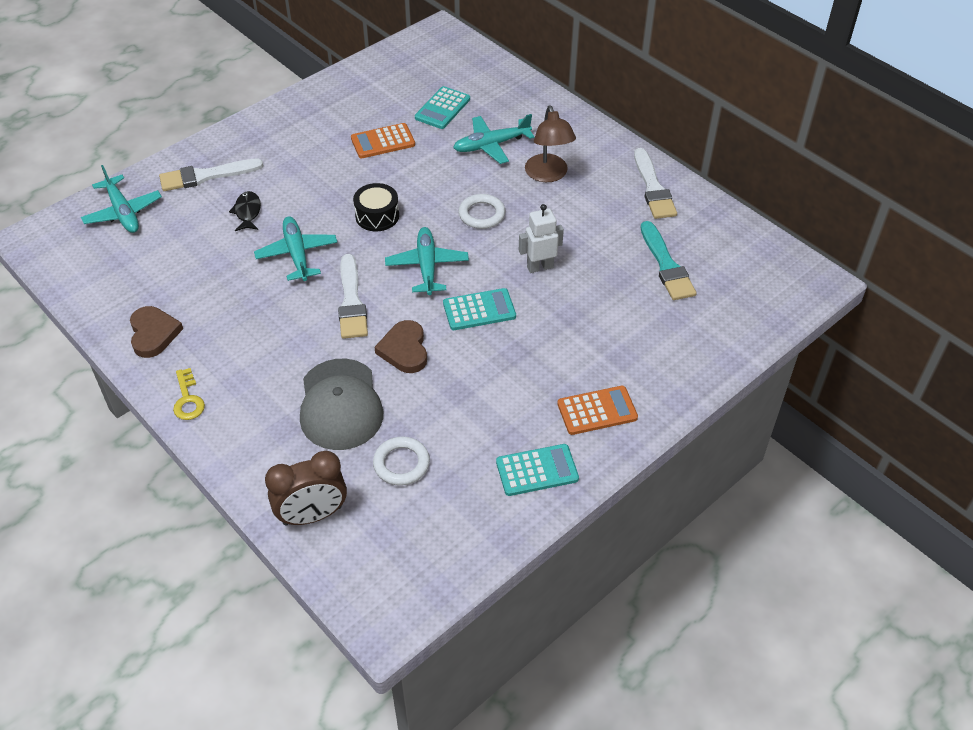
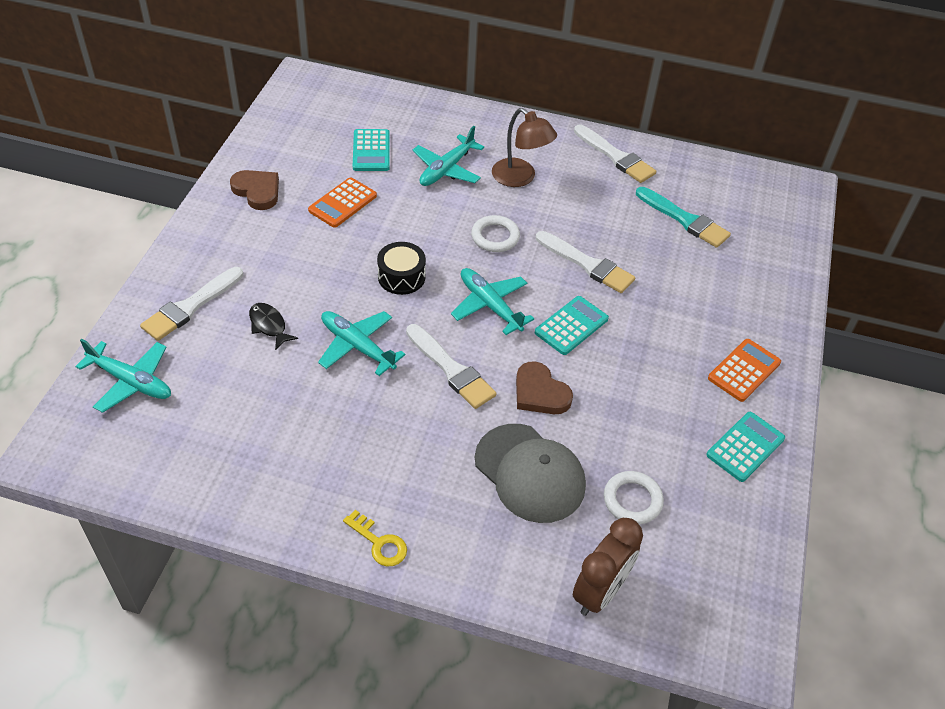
camera: 35 degrees left, 0 degrees up
(153, 334) = (282, 493): brown heart -> brown heart (257, 191)
(540, 267) = (587, 264): white robot -> white brush

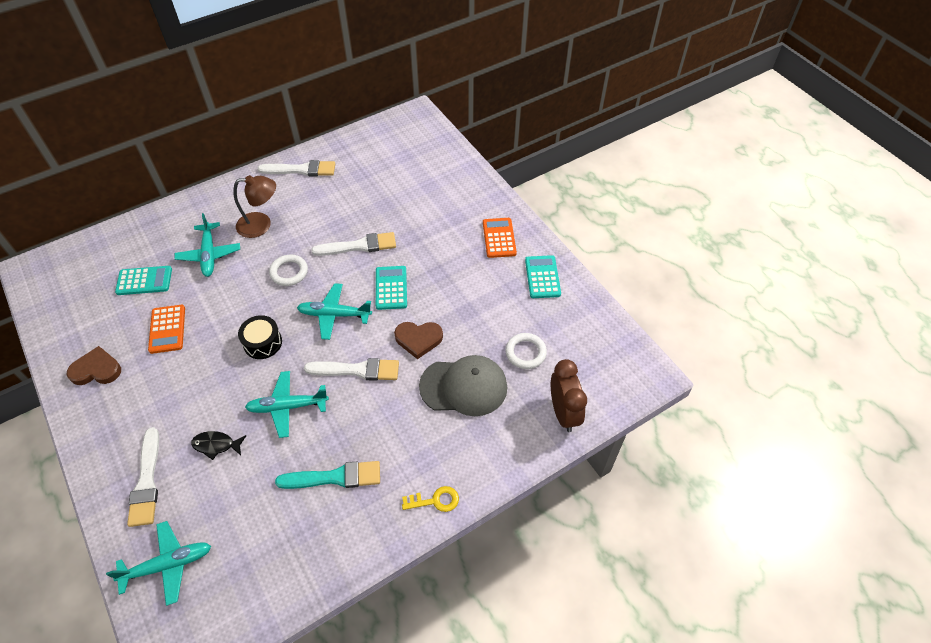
camera: 45 degrees left, 5 degrees up
(371, 151) = (144, 281): turquoise calculator -> turquoise calculator turned 45 degrees counterclockwise
(684, 219) = (379, 179): turquoise brush -> turquoise brush (334, 477)

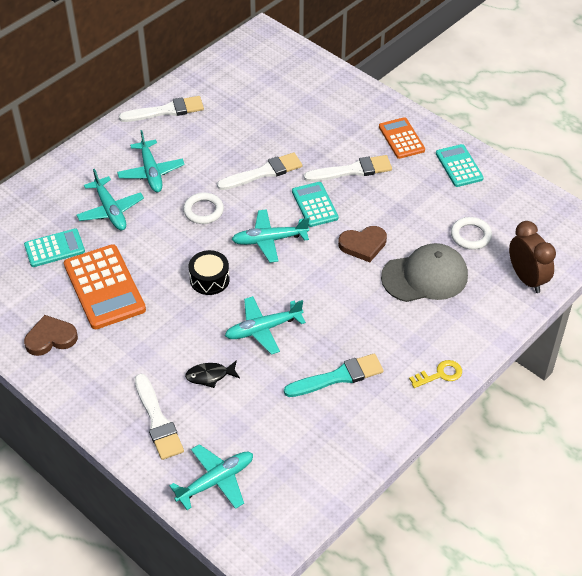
camera: 15 degrees left, 5 degrees down
(167, 329) = (104, 287): orange calculator -> orange calculator, size x1.66
(261, 225) = (151, 172): brown lamp -> turquoise plane
(357, 370) = (315, 284): white brush -> white brush (352, 170)

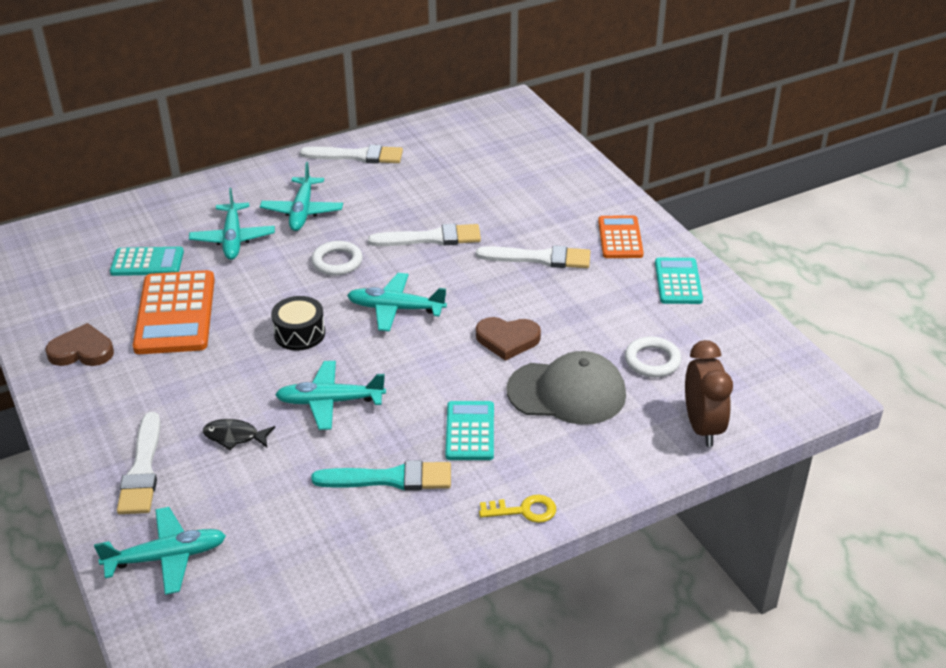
camera: 20 degrees right, 10 degrees down
(314, 205) = (472, 284): turquoise calculator -> turquoise calculator (470, 431)

